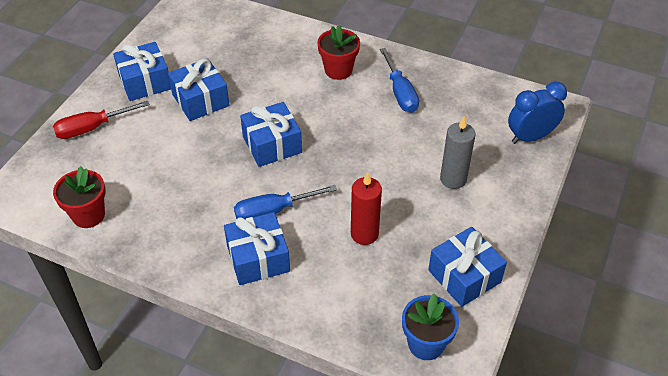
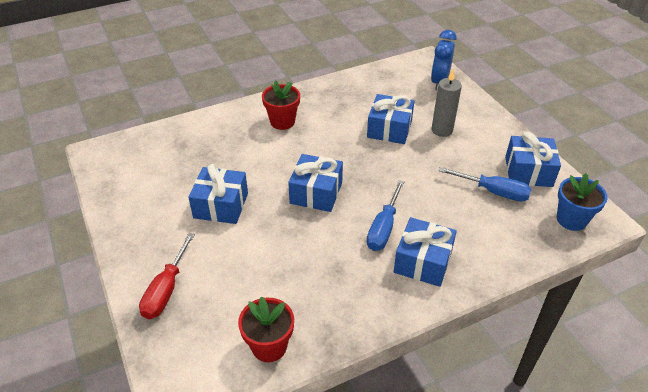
camera: 50 degrees left, 5 degrees down
(145, 82) = (156, 227): blue gift -> blue gift (389, 129)
(364, 234) = (451, 195): red candle -> none
(400, 92) = (339, 108): blue screwdriver -> blue screwdriver (493, 192)

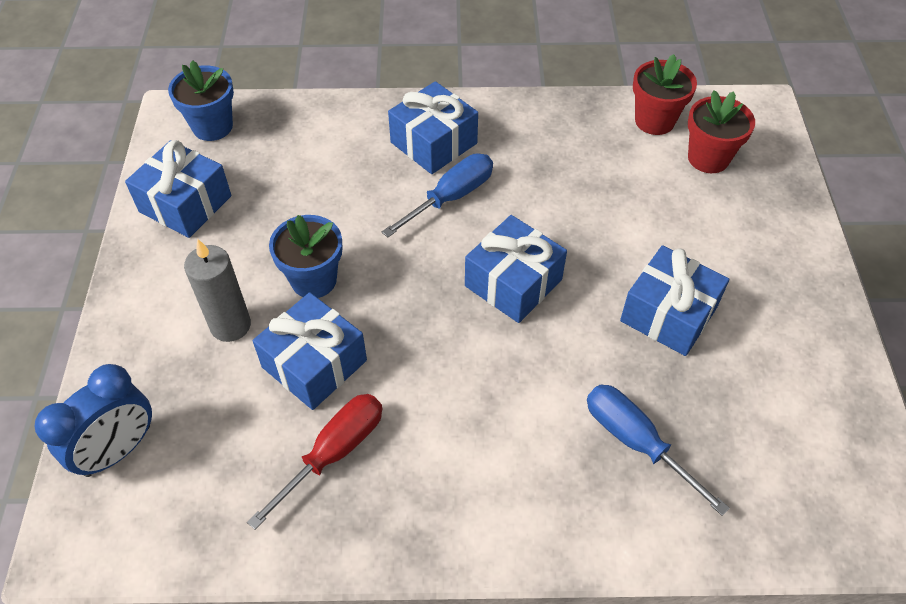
camera: 155 degrees left, 10 degrees up
(166, 289) = (765, 216): red screwdriver -> red screwdriver (333, 453)
(282, 122) = (498, 465): red flower pot -> red flower pot (708, 158)
(422, 160) = (314, 280): none -> blue flower pot
(493, 192) = (265, 193): blue screwdriver -> blue screwdriver (636, 442)

